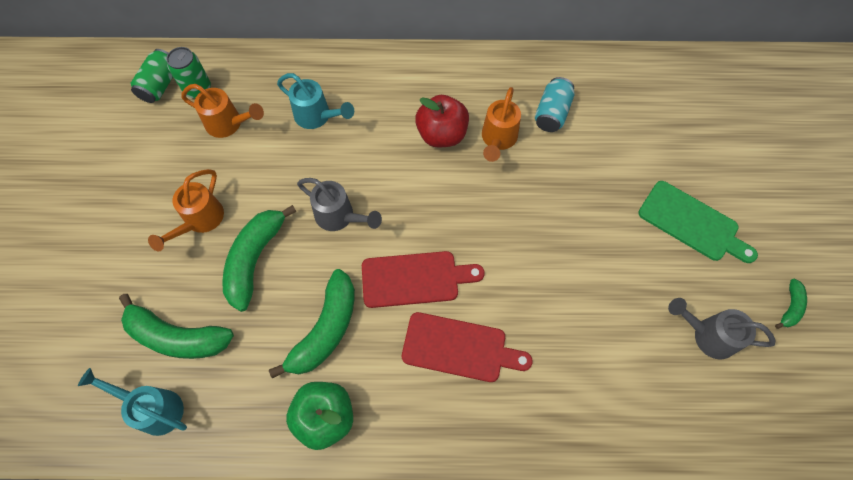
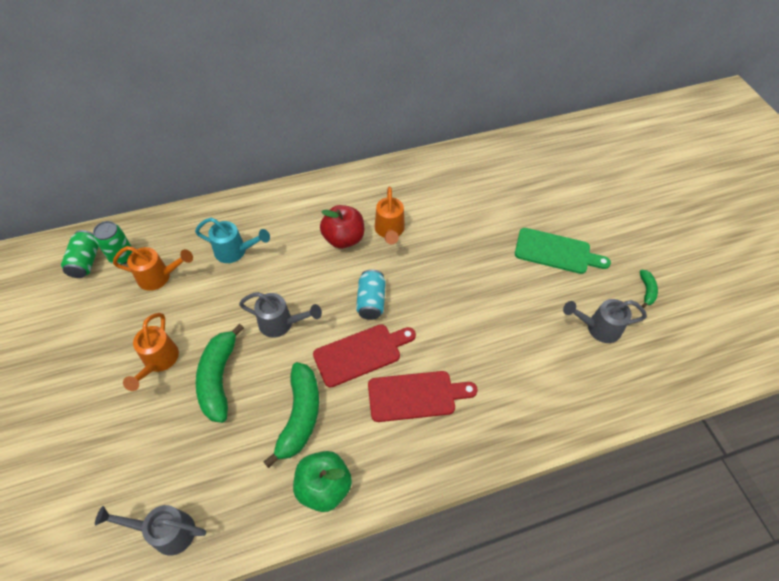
camera: 20 degrees left, 10 degrees down
(153, 408) = (166, 531): turquoise watering can -> grey watering can
(177, 336) = (168, 463): green banana -> none
(552, 113) = (424, 201): turquoise can -> turquoise can (371, 301)

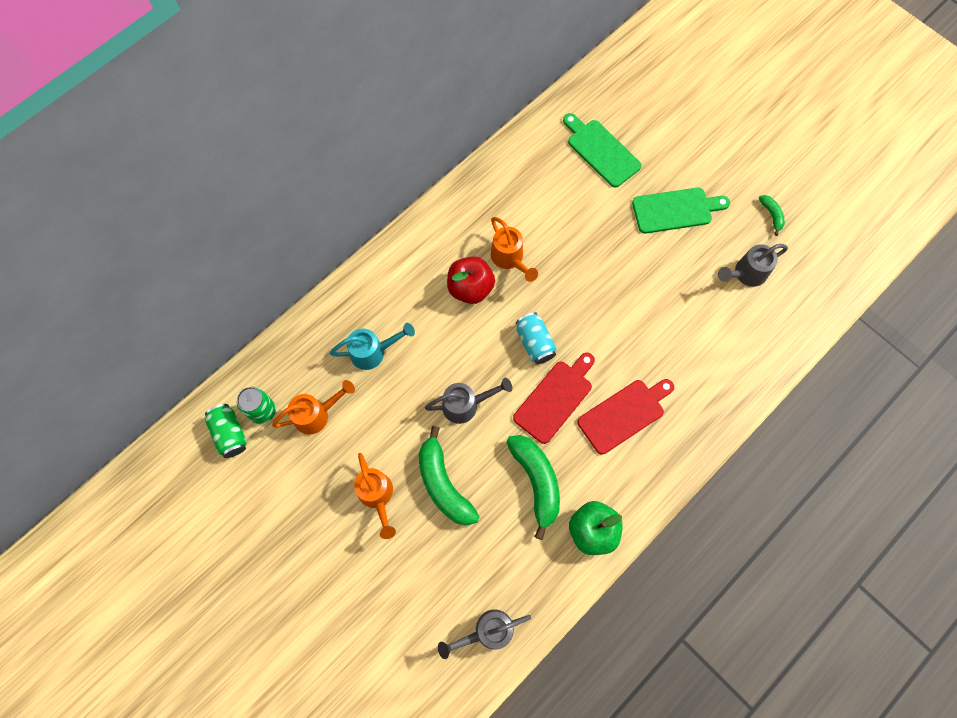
camera: 25 degrees left, 15 degrees up
(513, 185) = (601, 151): none -> green cutting board

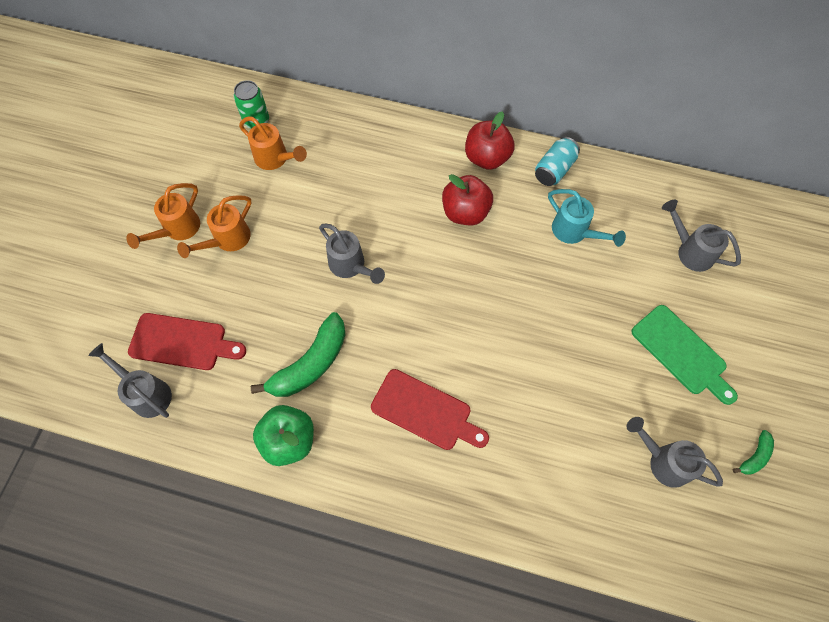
camera: 60 degrees right, 5 degrees down
(230, 434) = (225, 110): green can -> none
(373, 352) = (356, 170): turquoise watering can -> turquoise watering can (575, 232)
(429, 242) = (487, 158): none -> red apple
(443, 484) = (266, 286): green banana -> none
(510, 259) = (516, 230): orange watering can -> orange watering can (177, 230)
(535, 343) = (447, 293): turquoise can -> turquoise can (554, 170)
(555, 398) = (403, 339): red cutting board -> red cutting board (182, 342)
(601, 151) = (690, 251): green cutting board -> grey watering can

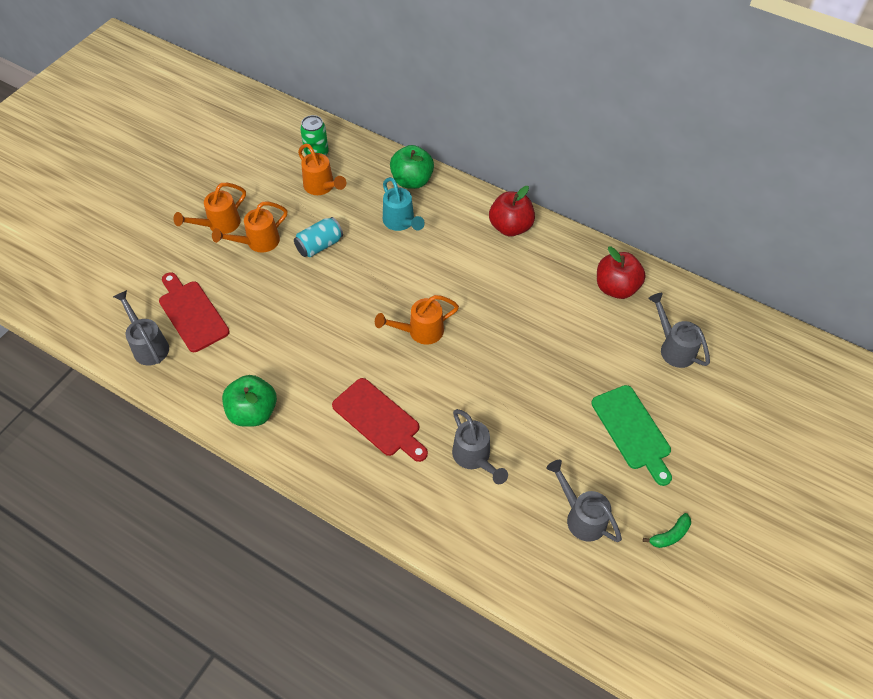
camera: 15 degrees right, 10 degrees down
(182, 342) = (192, 313): red cutting board -> red cutting board turned 150 degrees counterclockwise
(310, 364) = (293, 357): green banana -> none
(351, 266) = (356, 288): grey watering can -> grey watering can (474, 458)
(368, 129) = (412, 181): none -> green apple
(434, 299) = (419, 332): none -> orange watering can
(465, 212) = (474, 267): red apple -> red apple (616, 288)
(554, 170) = (569, 250): turquoise can -> turquoise can (319, 245)
(575, 232) = (569, 307): turquoise watering can -> turquoise watering can (401, 223)

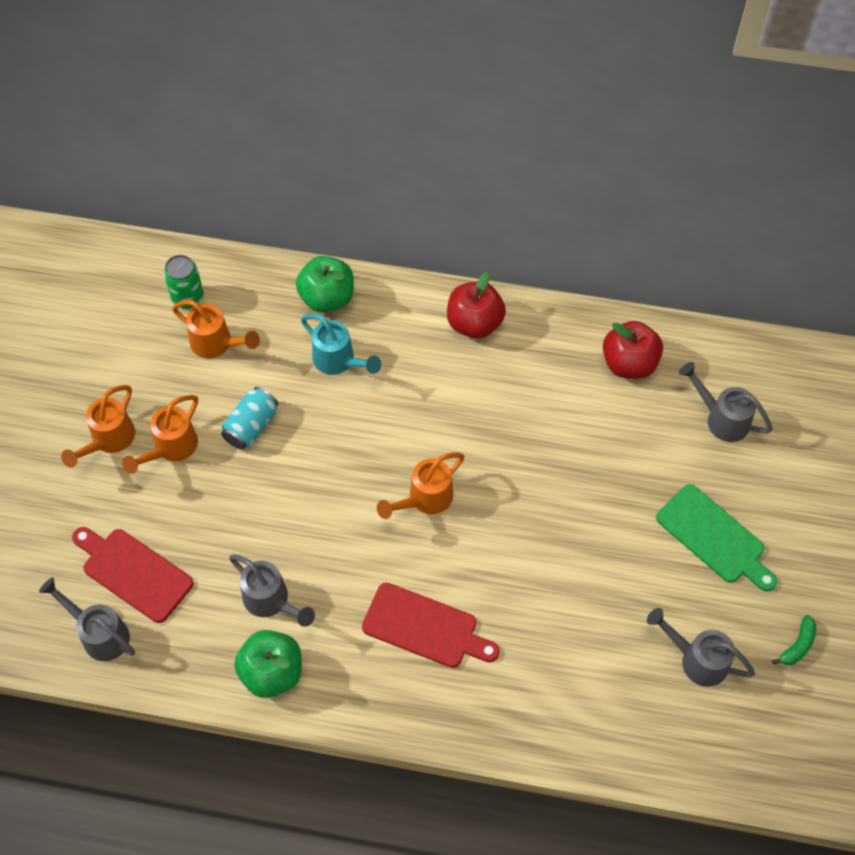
camera: 20 degrees left, 5 degrees up
(474, 458) = (553, 634): grey watering can -> grey watering can (271, 601)

